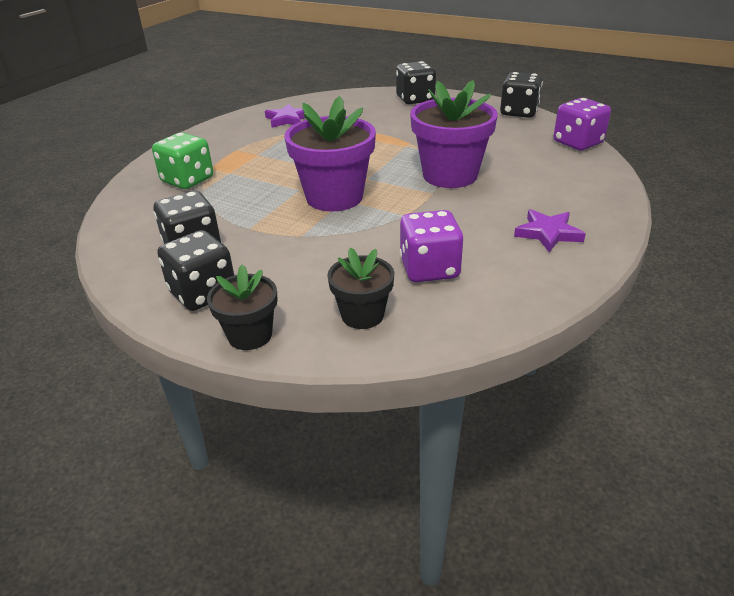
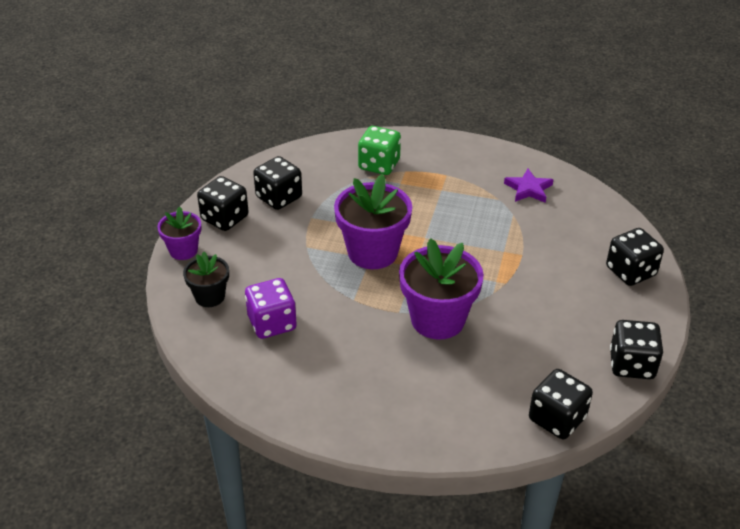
camera: 75 degrees right, 5 degrees up
(250, 335) = (183, 250): black flower pot -> purple flower pot
(548, 233) = (342, 393): purple star -> none
(577, 143) = (557, 419): purple dice -> black dice

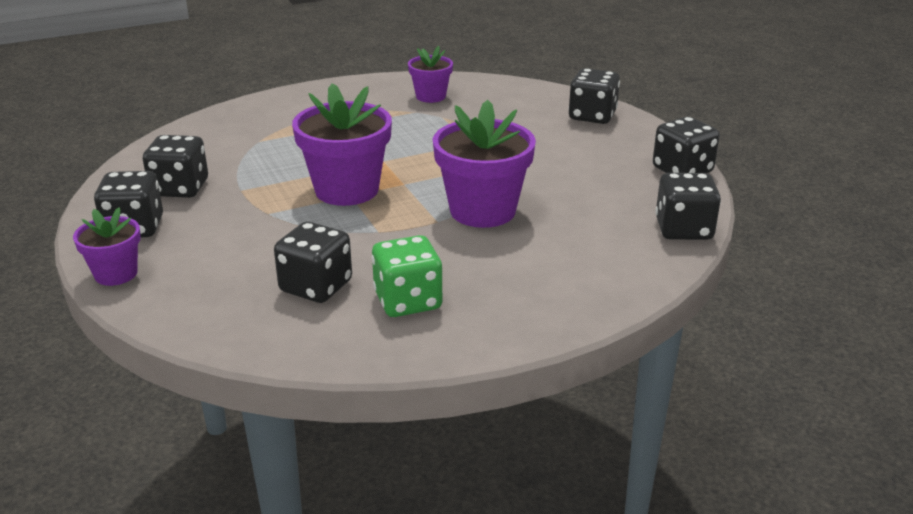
camera: 40 degrees left, 10 degrees down
(210, 296) = (207, 298): black flower pot -> none
(272, 323) = (316, 286): purple dice -> black dice
(379, 165) = (260, 128): green dice -> green dice (408, 301)
(528, 189) = (430, 96): purple star -> purple flower pot

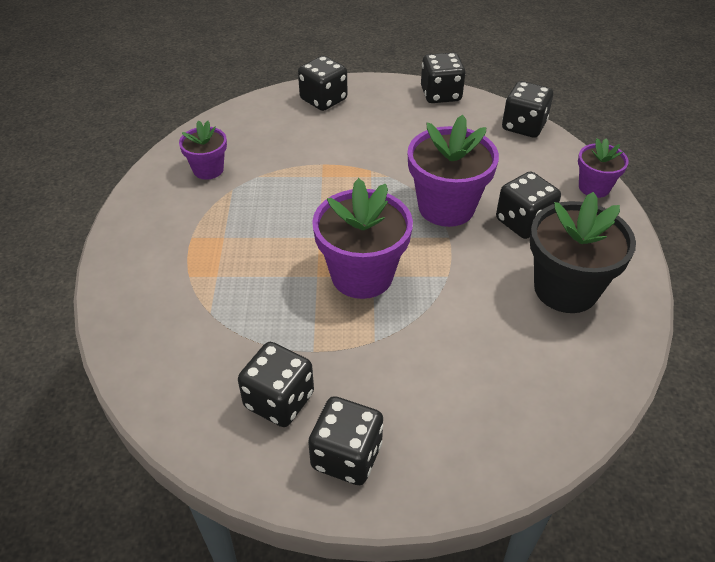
camera: 65 degrees left, 15 degrees up
(116, 274) = (437, 487): purple flower pot -> purple flower pot (594, 187)
(316, 286) = (522, 338): black dice -> black dice (523, 222)
(408, 301) = (565, 289): green dice -> black flower pot

